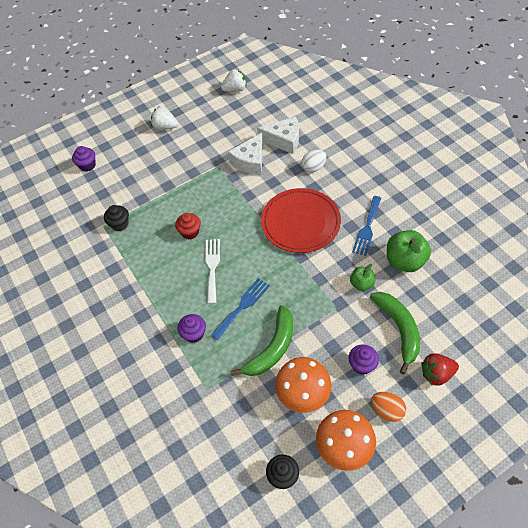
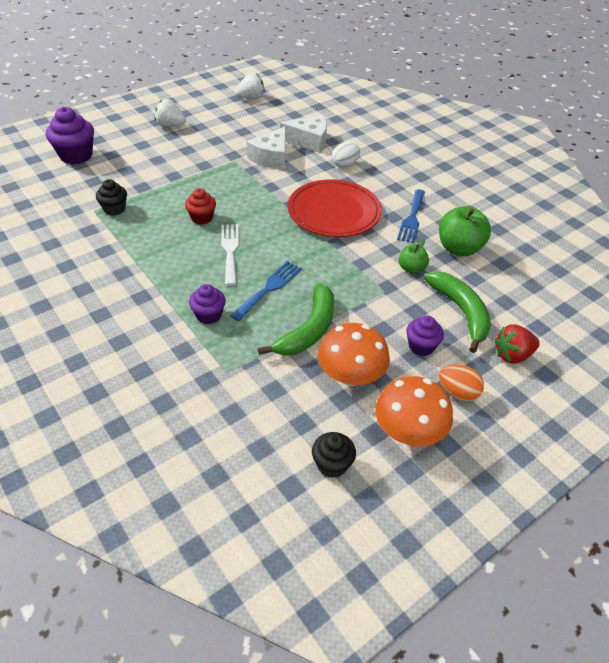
camera: 10 degrees left, 10 degrees down
(87, 165) = (76, 155): purple cupcake -> purple cupcake, size x1.65

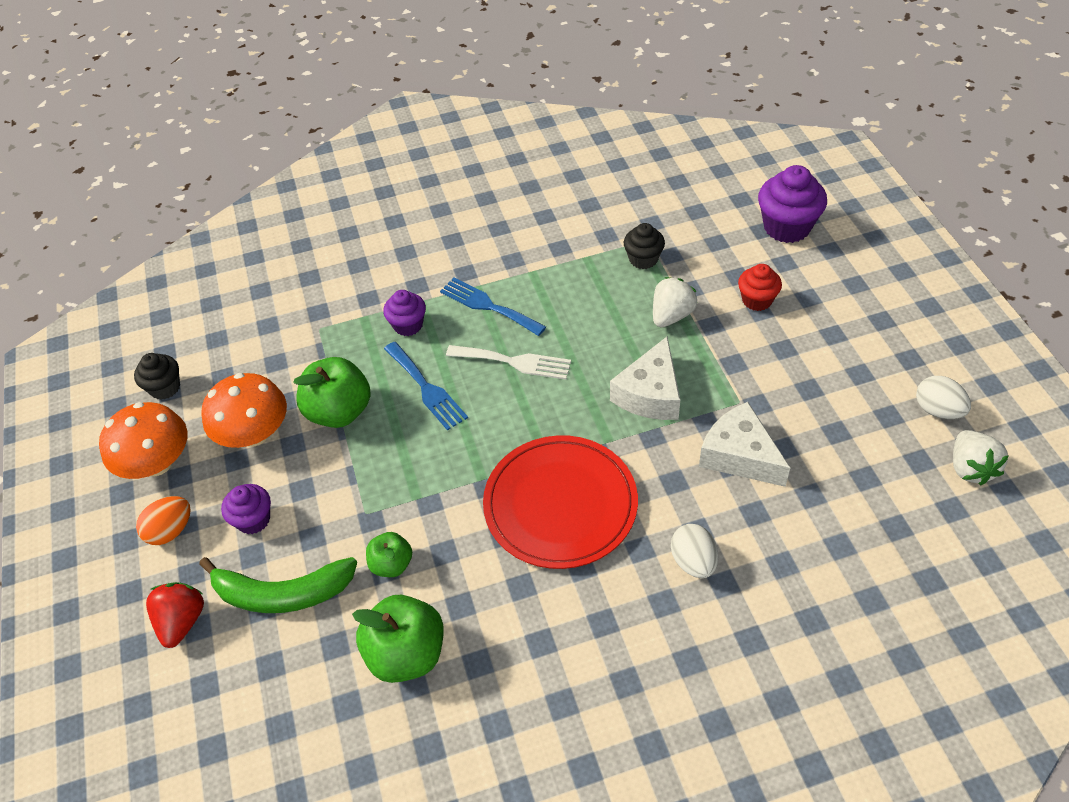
camera: 115 degrees right, 5 degrees up
(170, 125) = (866, 336): white strawberry -> white strawberry (671, 315)
(202, 218) = (595, 343): red cupcake -> red cupcake (757, 300)
(218, 105) = (937, 410): none -> white egg
(308, 330) = (339, 411): green banana -> green apple
(309, 141) = (786, 526): white cheese -> white cheese (650, 394)
(412, 218) = (506, 613): blue fork -> blue fork (488, 306)

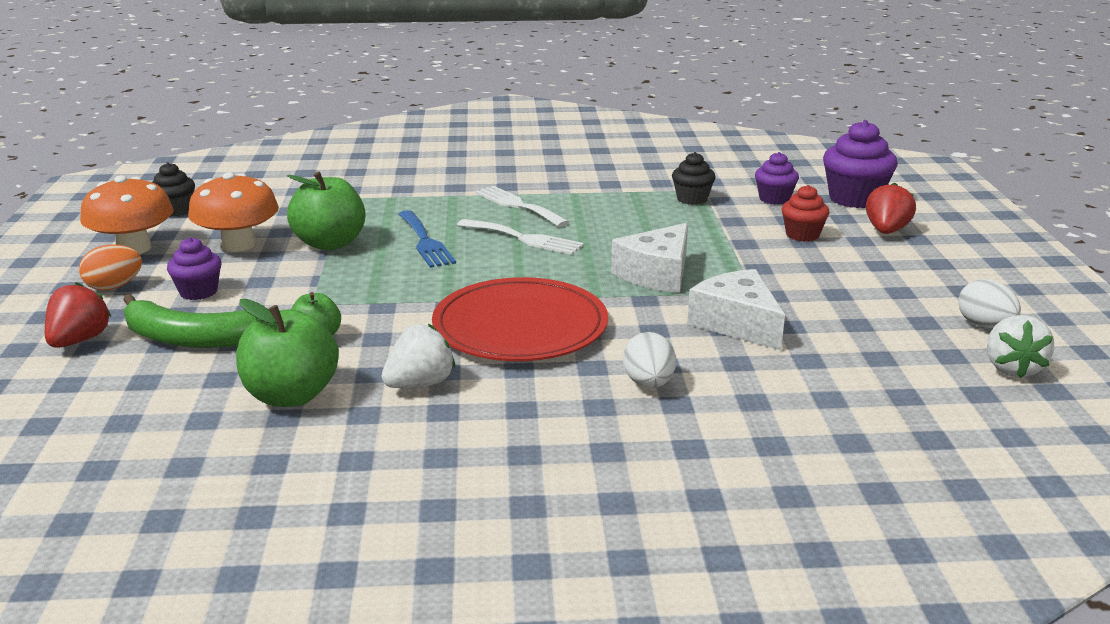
camera: 10 degrees right, 25 degrees down
(408, 325) = (431, 206): purple cupcake -> purple cupcake (774, 199)
(488, 306) = (518, 205): blue fork -> white fork
(671, 315) = (705, 233): white strawberry -> white strawberry (420, 384)
(826, 277) = (886, 231): none -> red strawberry

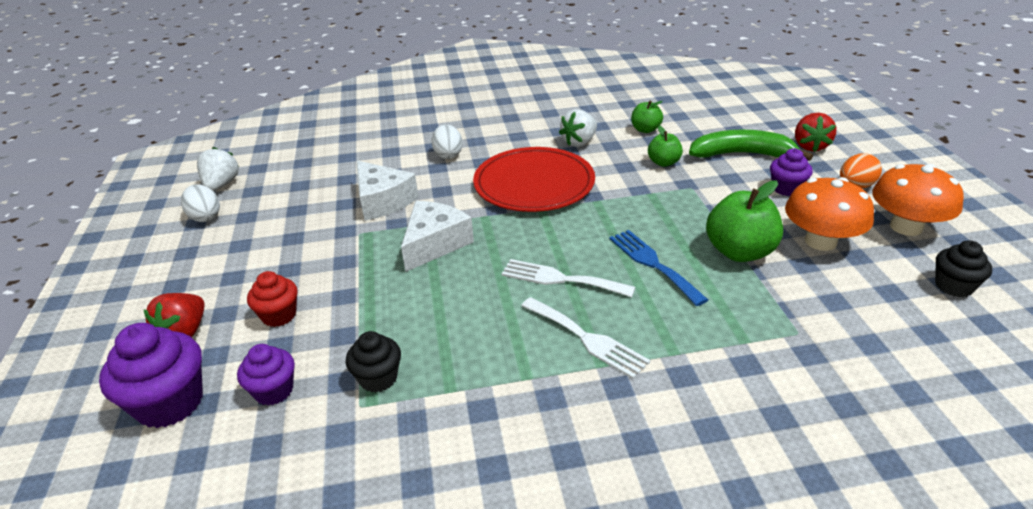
camera: 175 degrees right, 10 degrees up
(291, 395) = (645, 129): green apple -> green apple, size x0.57

